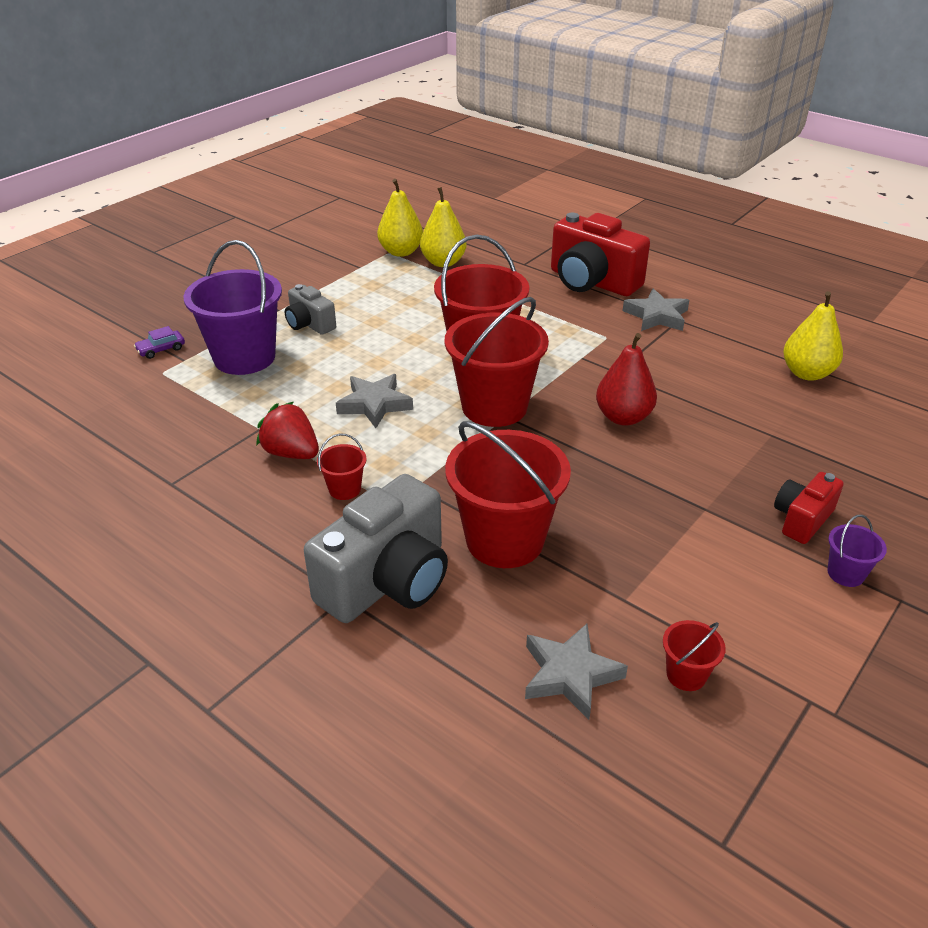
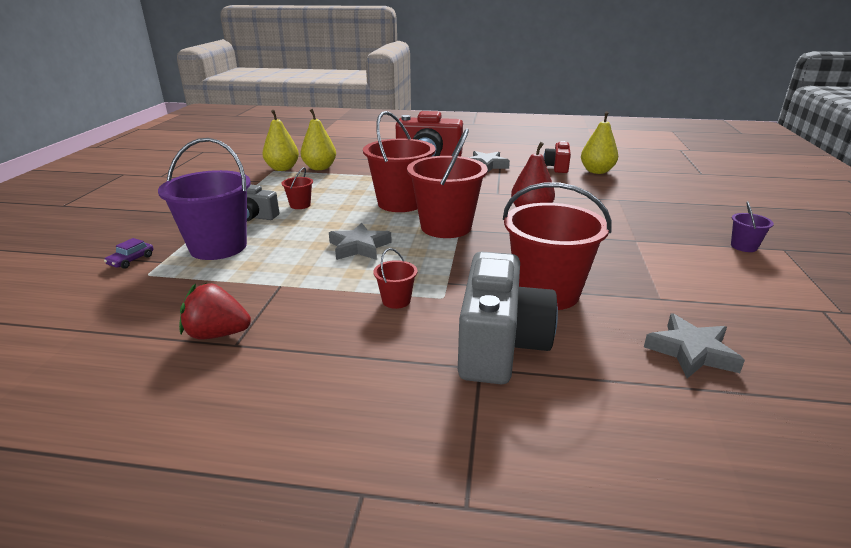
camera: 30 degrees left, 10 degrees down
(291, 453) = (326, 292): red strawberry -> red strawberry (217, 334)
(686, 674) = (749, 323): red bucket -> red bucket (300, 205)
(802, 519) = (688, 230): red camera -> red camera (557, 167)

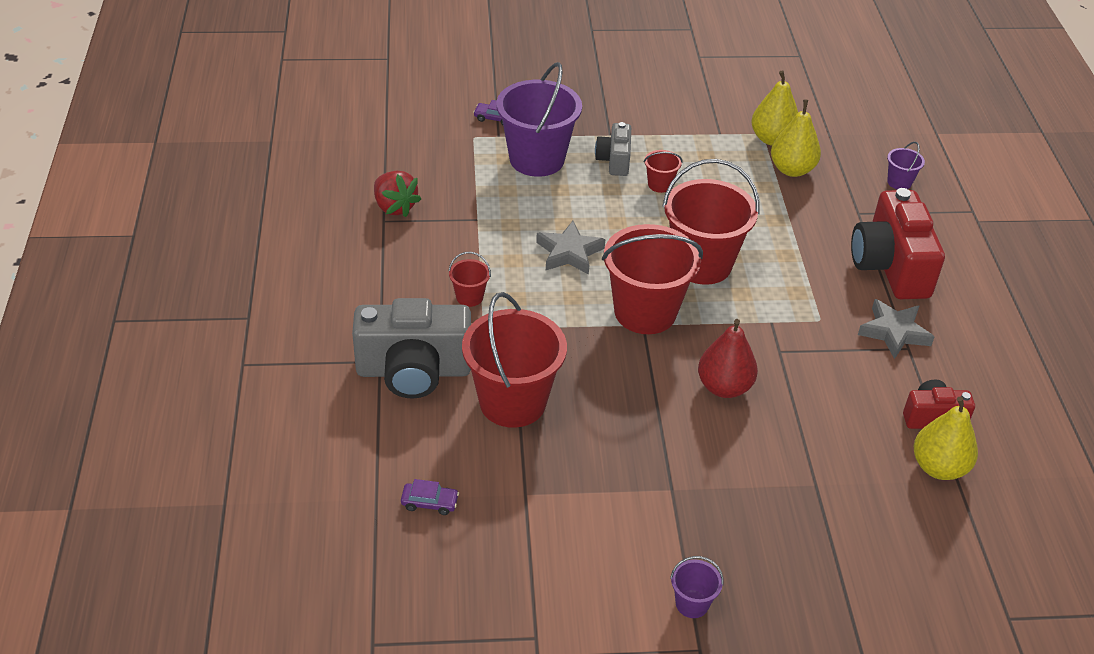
camera: 75 degrees right, 15 degrees up
(217, 334) = (394, 207): red strawberry -> red strawberry turned 150 degrees clockwise
(354, 147) = (899, 182): none -> purple bucket
(691, 351) = (429, 502): grey star -> purple car

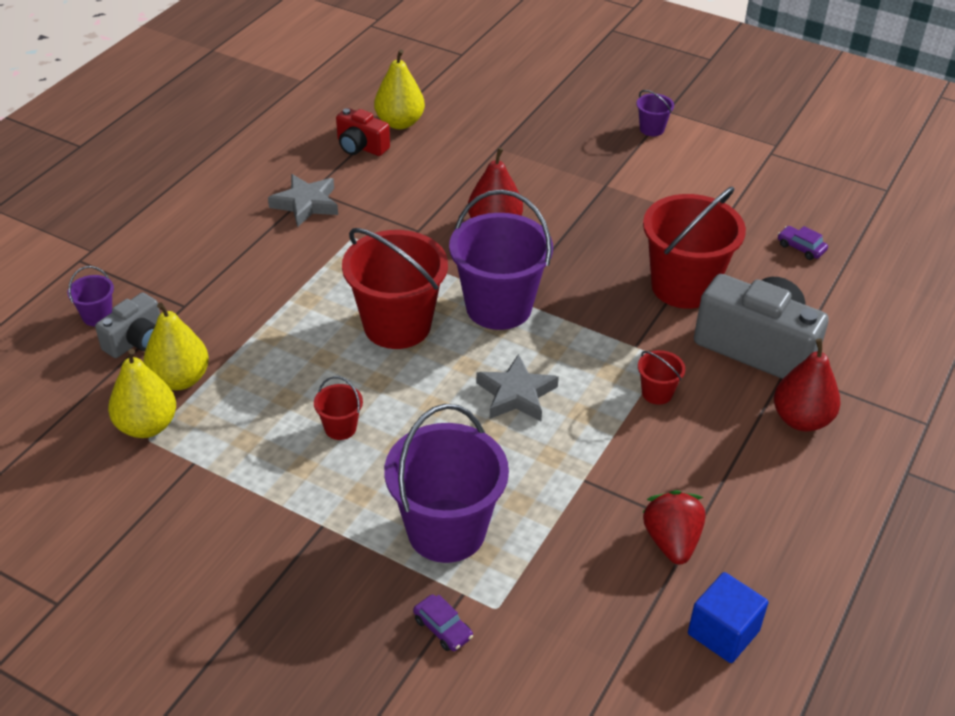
camera: 145 degrees left, 0 degrees up
(334, 174) = (723, 632): none -> blue cube
(347, 324) = (801, 419): none -> red pear
(614, 160) = (356, 484): grey camera -> grey camera (136, 340)
(645, 312) = (498, 307): red bucket -> purple bucket
(890, 266) = (231, 249): red camera -> none

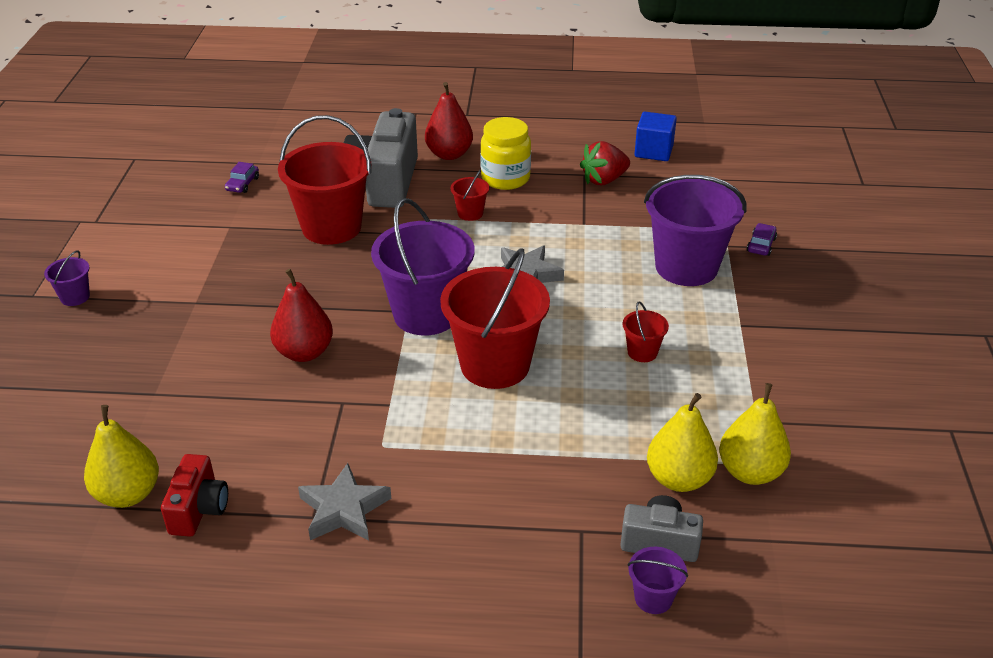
camera: 115 degrees left, 5 degrees down
(720, 449) = (505, 178): none -> yellow jar

